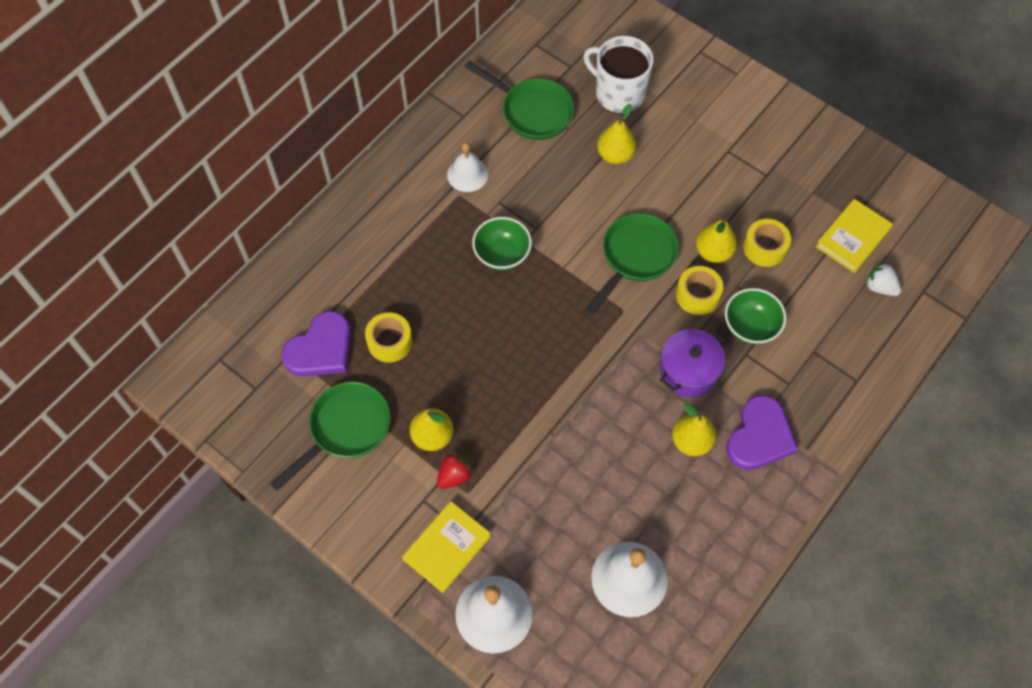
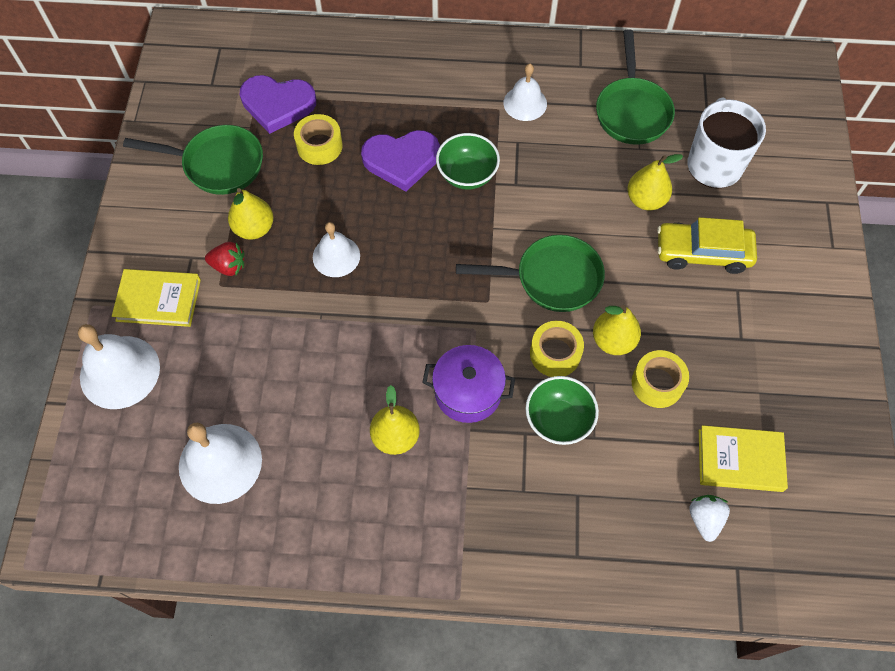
camera: 55 degrees right, 0 degrees up
(505, 391) = (336, 256): none -> white bell
(684, 151) = (702, 253): none -> yellow car
(759, 436) = (445, 496): purple heart -> purple heart (401, 160)

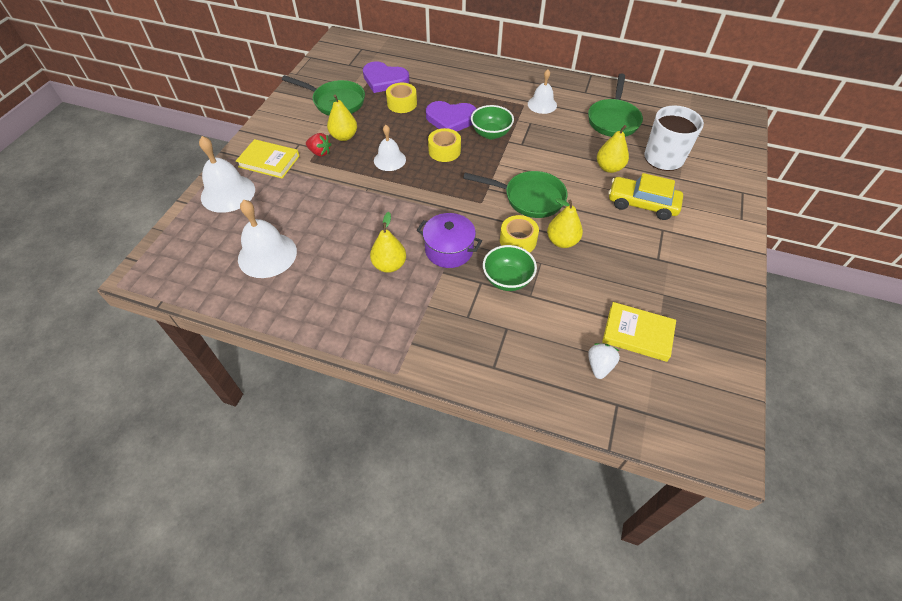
camera: 15 degrees right, 10 degrees down
(657, 383) = (587, 273): yellow tape -> yellow tape (444, 151)

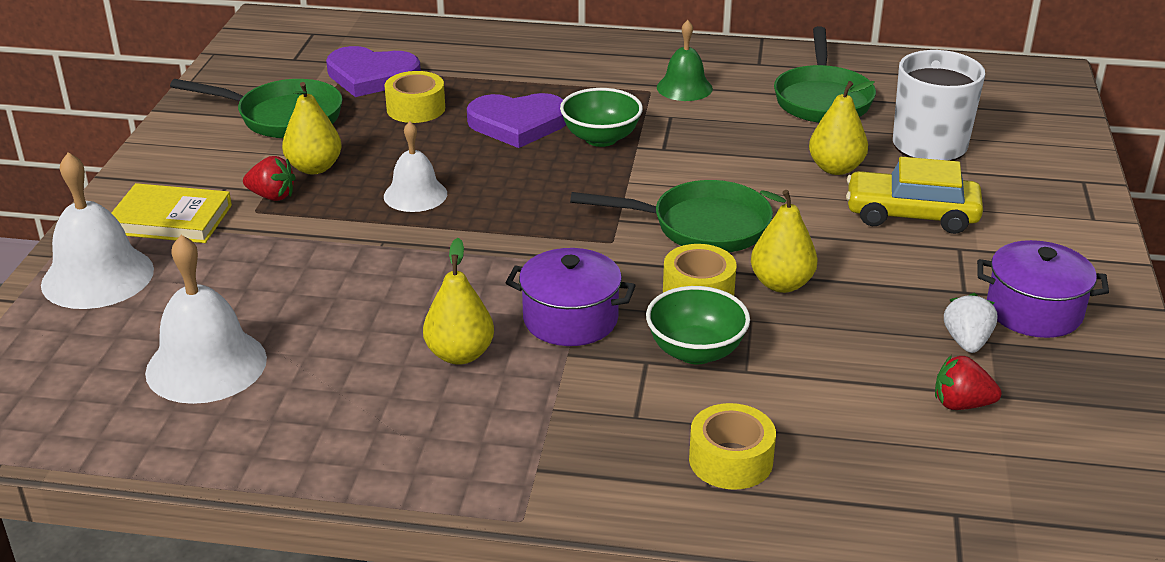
camera: 10 degrees left, 20 degrees down
(444, 151) = (519, 172): yellow tape -> yellow tape (730, 460)
(542, 104) = (684, 88): white bell -> green bell
(599, 366) = (906, 460): white strawberry -> white strawberry (967, 342)
(637, 333) = (961, 404): yellow book -> red strawberry
(692, 277) = (1034, 311): none -> purple pot

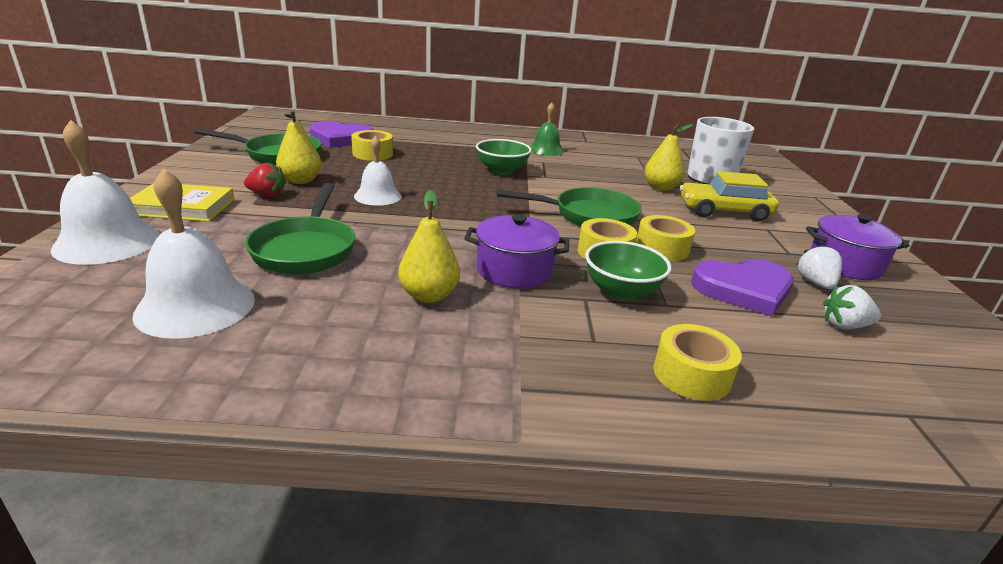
camera: 10 degrees left, 5 degrees down
(518, 124) = (444, 162): purple heart -> purple heart (743, 289)
(781, 284) = (662, 248): yellow pear -> yellow tape
(822, 99) = (633, 157): green pan -> green pan (306, 249)
(961, 404) = (844, 326): red strawberry -> white strawberry

